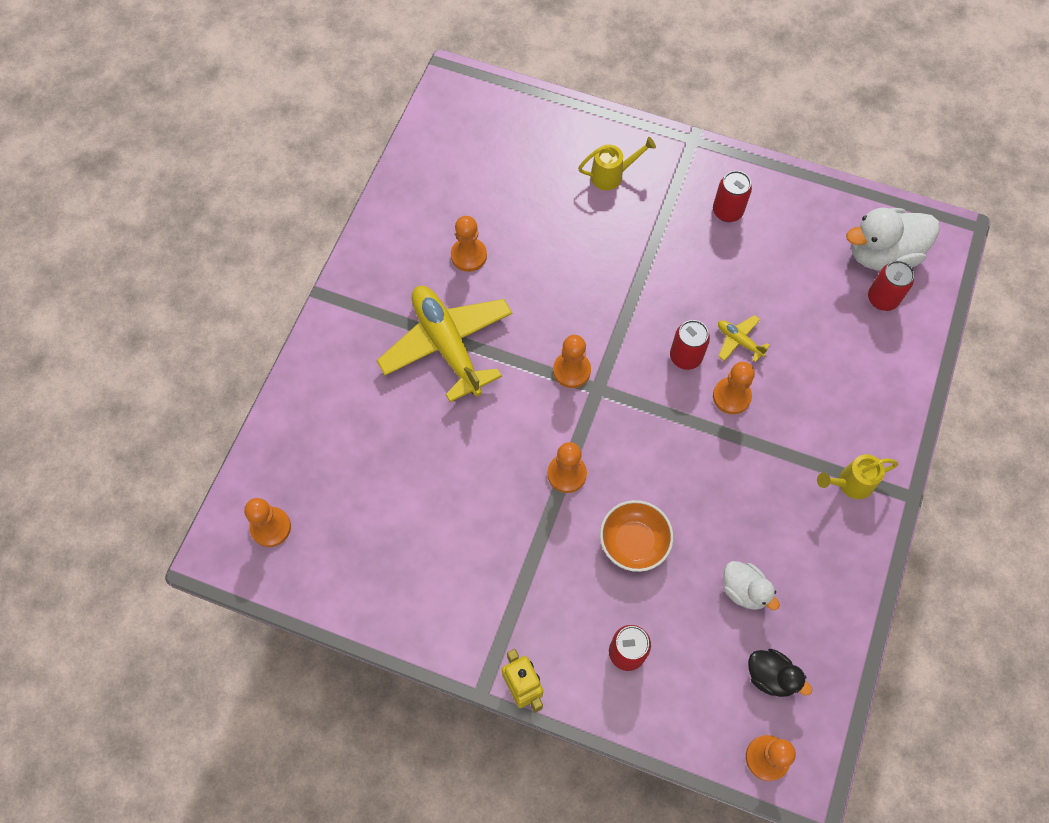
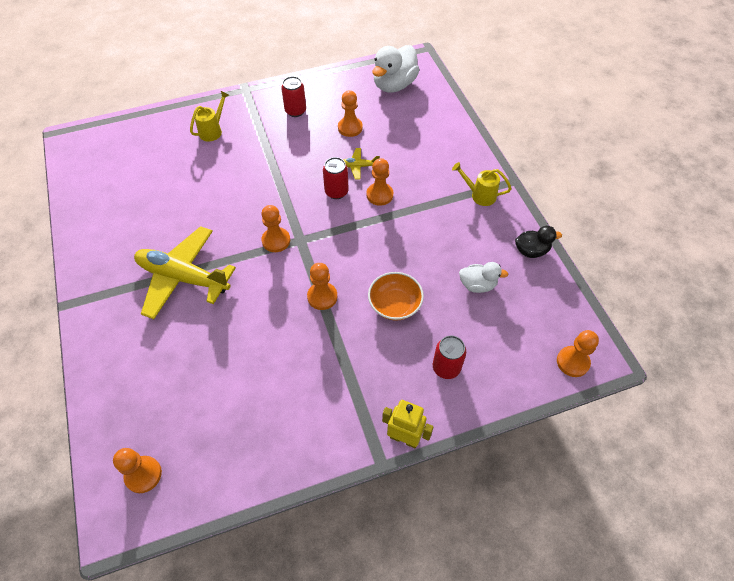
camera: 40 degrees left, 10 degrees down
(468, 255) = (156, 221): orange pawn -> orange pawn (350, 128)
(771, 676) = (533, 318): black duck -> black duck (531, 251)
(850, 483) = (479, 195): yellow watering can -> yellow watering can turned 75 degrees clockwise
(882, 299) = (413, 104): red can -> none

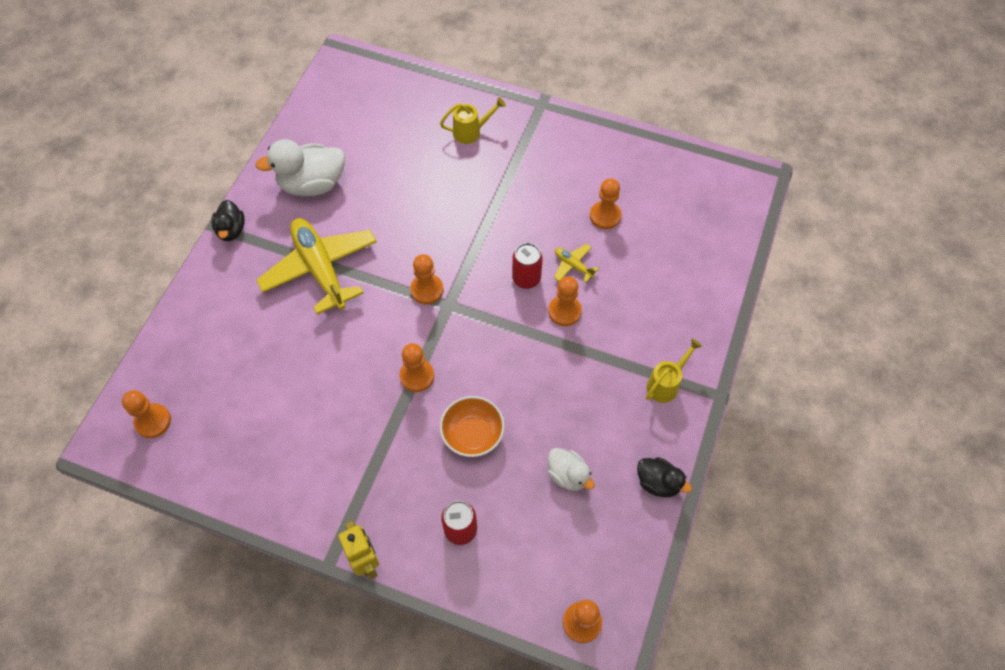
camera: 40 degrees right, 5 degrees up
(83, 297) = (231, 230): none -> black duck
(295, 111) = (568, 160): red can -> none
(394, 85) = (699, 195): white duck -> white duck (312, 184)
(479, 195) = (665, 384): yellow watering can -> yellow watering can turned 75 degrees clockwise

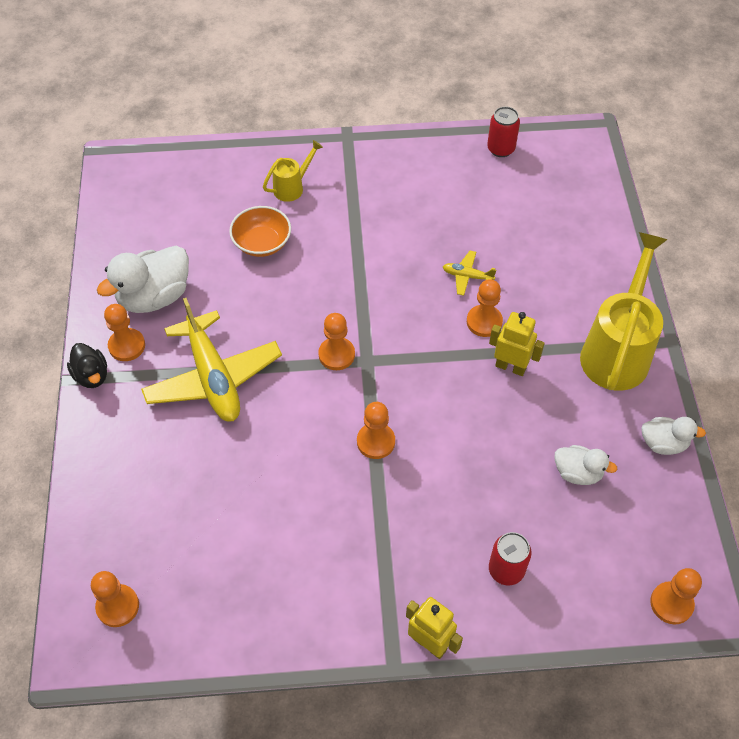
camera: 25 degrees left, 5 degrees down
(320, 269) = (213, 377): yellow plane -> yellow plane turned 150 degrees counterclockwise
(472, 434) = (464, 473): orange bowl -> orange bowl (262, 243)
(526, 278) = (429, 305): red can -> red can (501, 149)
(564, 359) = (510, 367): none -> yellow robot
(605, 216) = (470, 219): orange pawn -> orange pawn (127, 346)
(658, 482) = (663, 443): black duck -> white duck
(665, 384) = (617, 351): yellow watering can -> yellow watering can, size x2.06

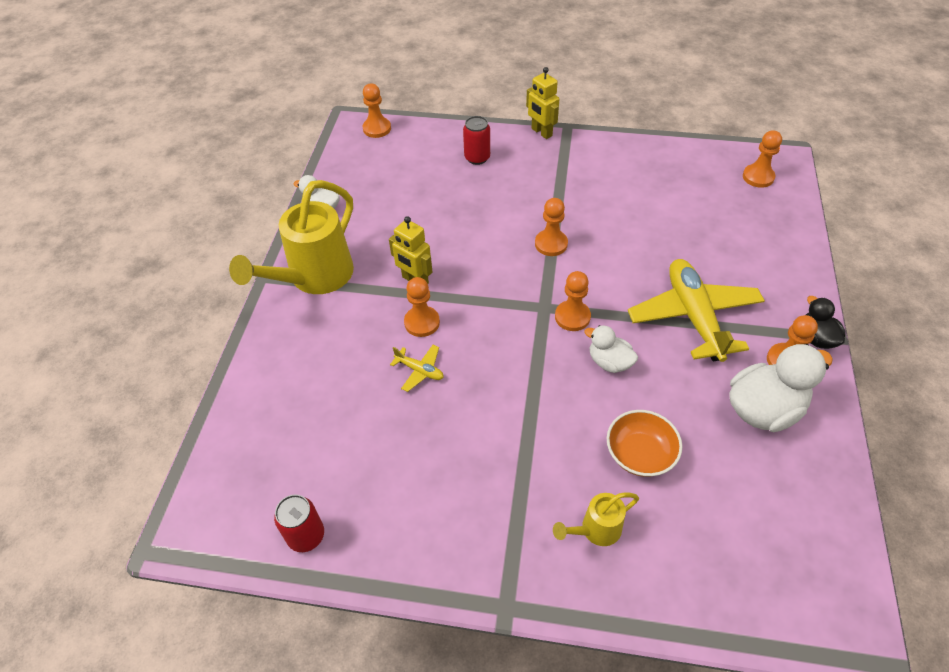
camera: 165 degrees left, 5 degrees down
(578, 473) = (398, 201): white duck -> white duck (609, 362)

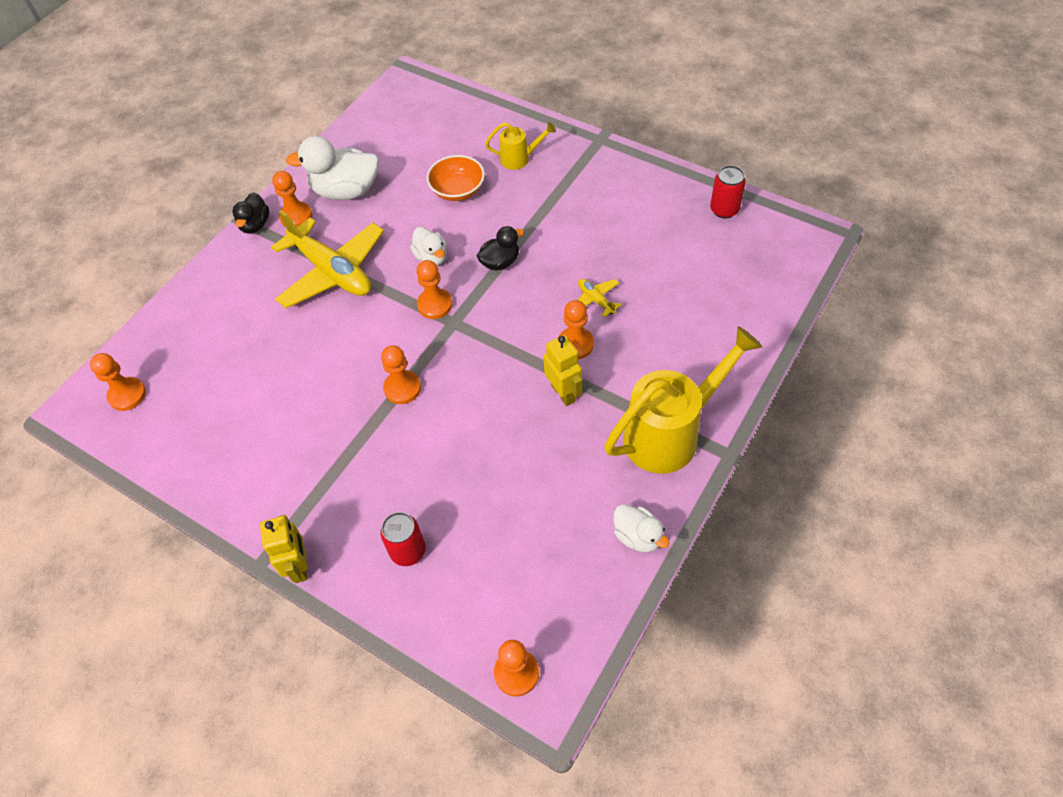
camera: 155 degrees left, 5 degrees up
(536, 380) = (500, 262): none -> black duck
(694, 316) = (332, 272): yellow plane -> yellow plane turned 60 degrees counterclockwise

